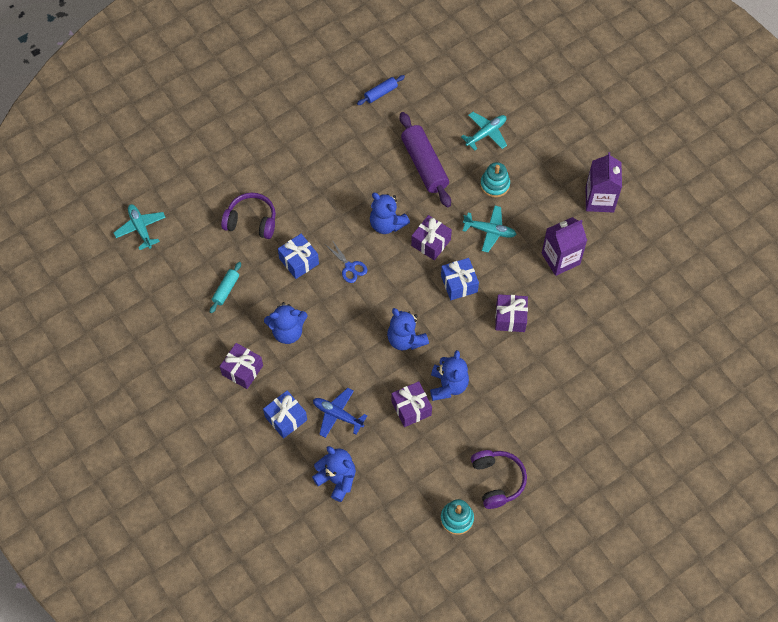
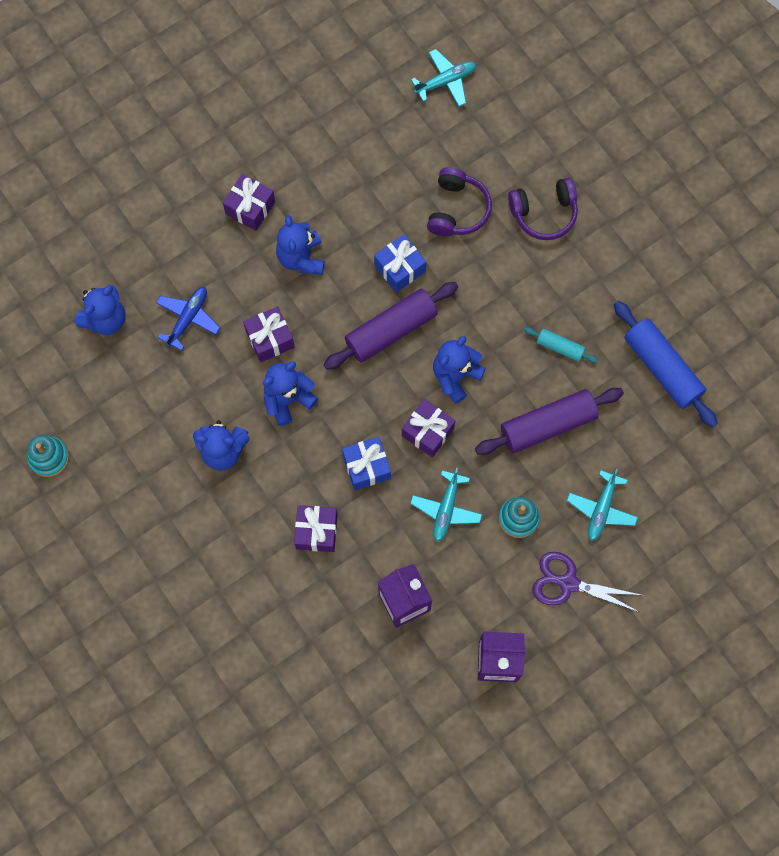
camera: 90 degrees right, 10 degrees up
(226, 290) = (359, 184): turquoise rolling pin -> turquoise rolling pin (560, 347)
(286, 418) = (186, 259): blue gift -> none
(350, 267) = (391, 330): blue scissors -> purple rolling pin
(381, 93) = (662, 368): blue rolling pin -> blue rolling pin, size x1.97
(411, 408) = (194, 405): purple gift -> purple gift (270, 339)
(486, 133) = (601, 509): turquoise plane -> turquoise plane turned 60 degrees clockwise
(497, 480) = (94, 507): purple headphones -> purple headphones (544, 213)
(540, 155) = (568, 583): none -> purple scissors

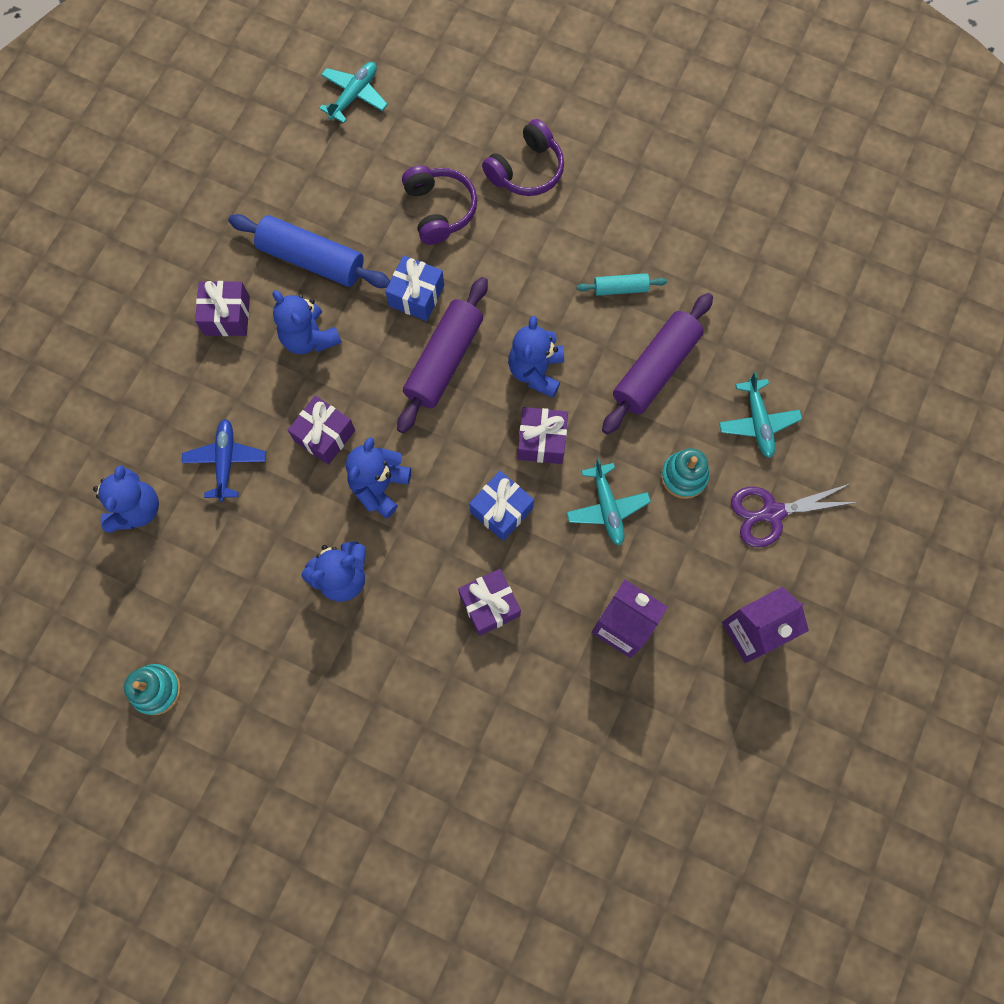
camera: 30 degrees left, 0 degrees up
(662, 368) = (729, 256): blue rolling pin -> blue rolling pin (312, 260)

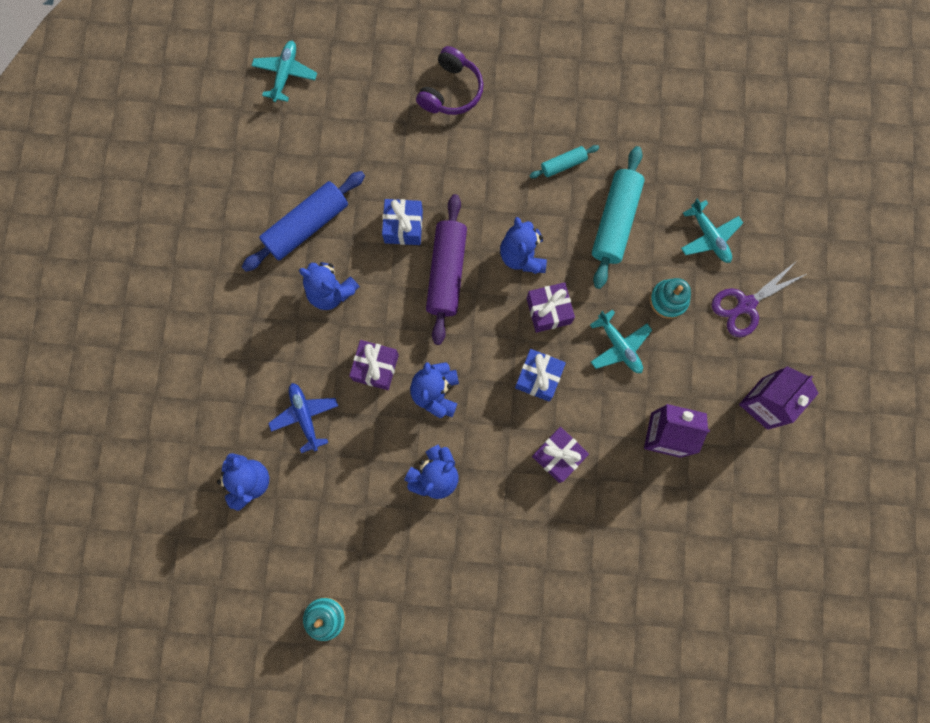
camera: 20 degrees left, 5 degrees up
(227, 316) = (256, 297): purple gift -> none
(312, 260) = (307, 226): blue rolling pin -> blue rolling pin turned 45 degrees counterclockwise
(439, 210) = (394, 148): purple headphones -> none
(655, 369) = (615, 221): purple rolling pin -> turquoise rolling pin

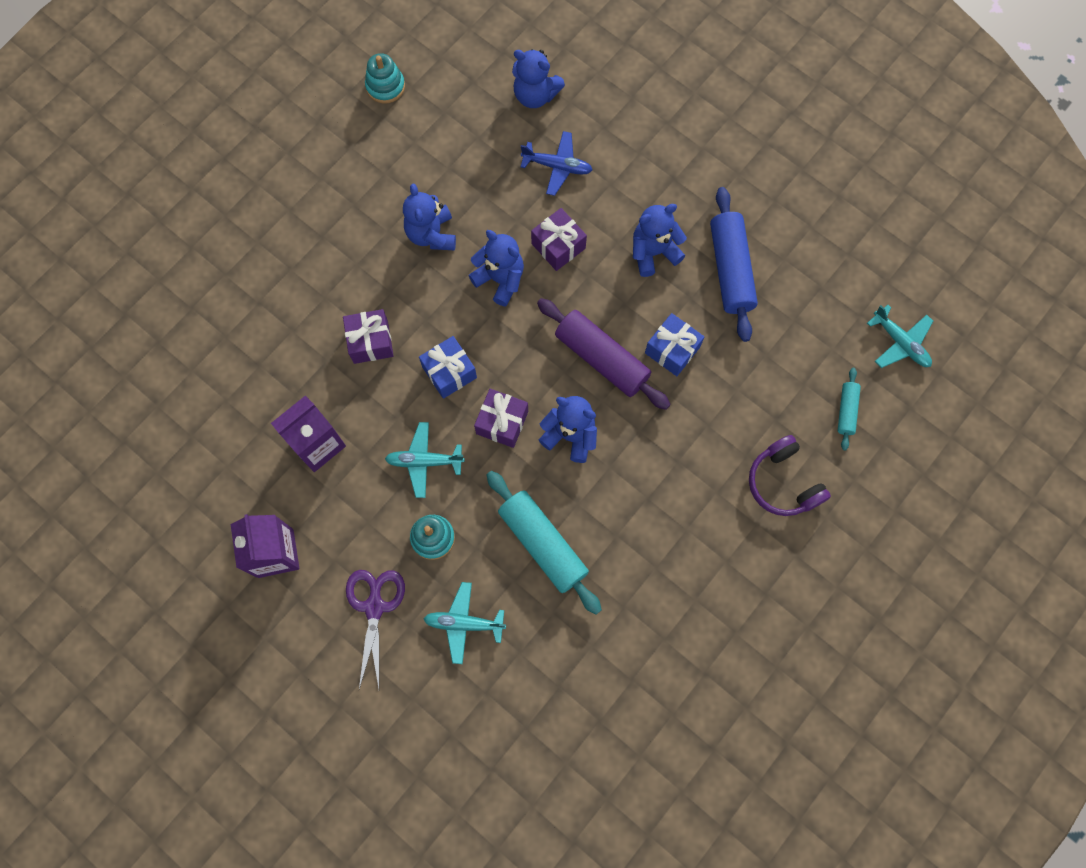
camera: 125 degrees right, 5 degrees down
(563, 164) = (634, 536): turquoise rolling pin -> turquoise rolling pin (846, 411)

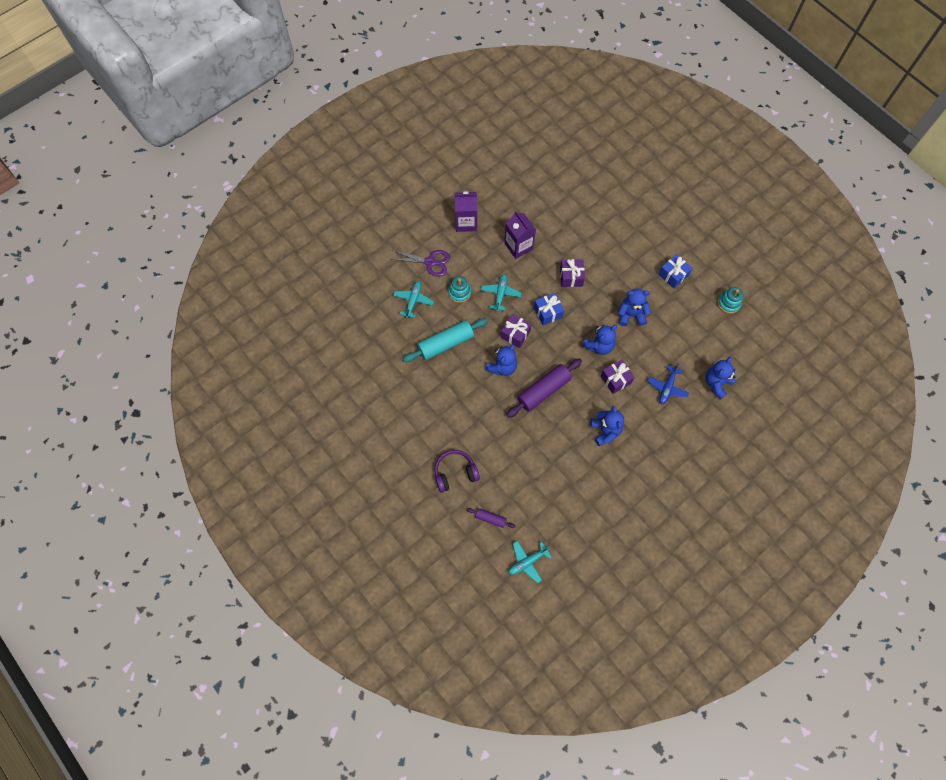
camera: 100 degrees right, 5 degrees down
(672, 350) = (543, 429): blue gift -> blue gift (673, 275)
(730, 269) = (588, 472): blue rolling pin -> none
(846, 411) = (490, 519): turquoise rolling pin -> purple rolling pin

